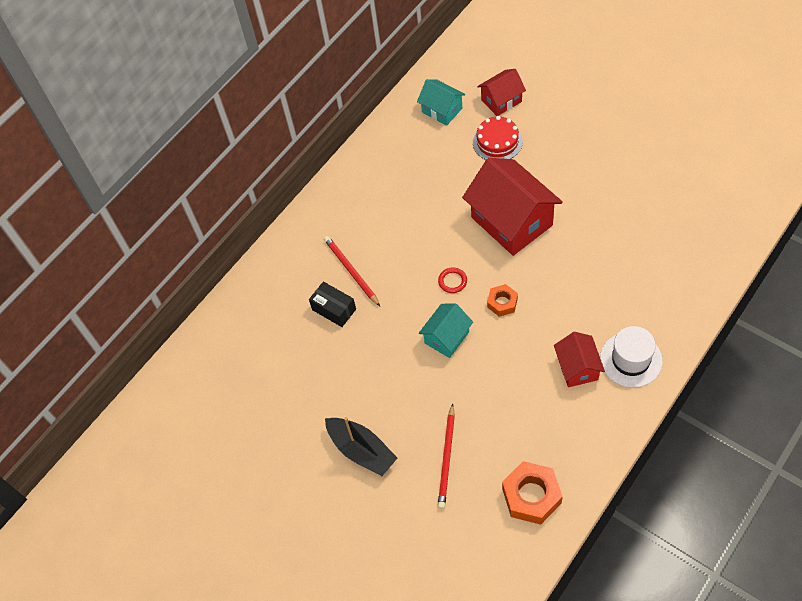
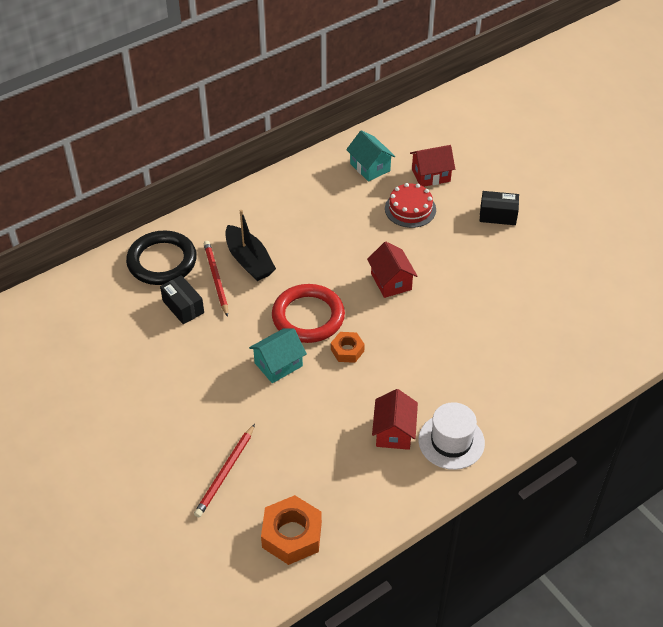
camera: 10 degrees right, 10 degrees down
(293, 270) = (162, 261): none -> black ring
(361, 450) = (146, 439): black boat -> black boat (249, 261)
(452, 281) = (308, 317): red ring -> red ring, size x2.41
(512, 221) = (391, 281): red house -> red house, size x0.54
(579, 123) = (498, 215): none -> black box

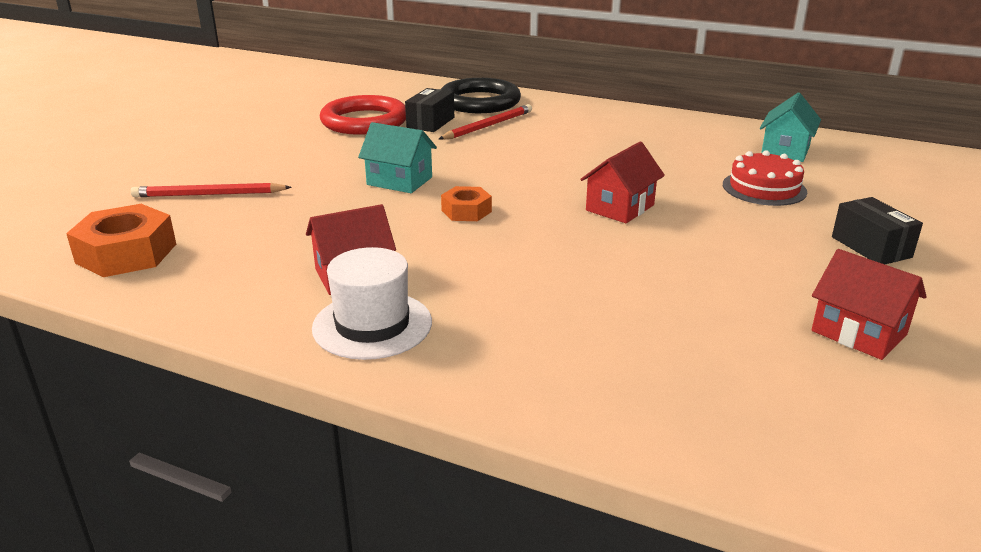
camera: 60 degrees right, 20 degrees down
(249, 261) = (535, 132): black boat -> none
(308, 317) = (493, 178): red ring -> red ring (364, 121)
(431, 175) = (847, 185): red house -> red house (858, 333)

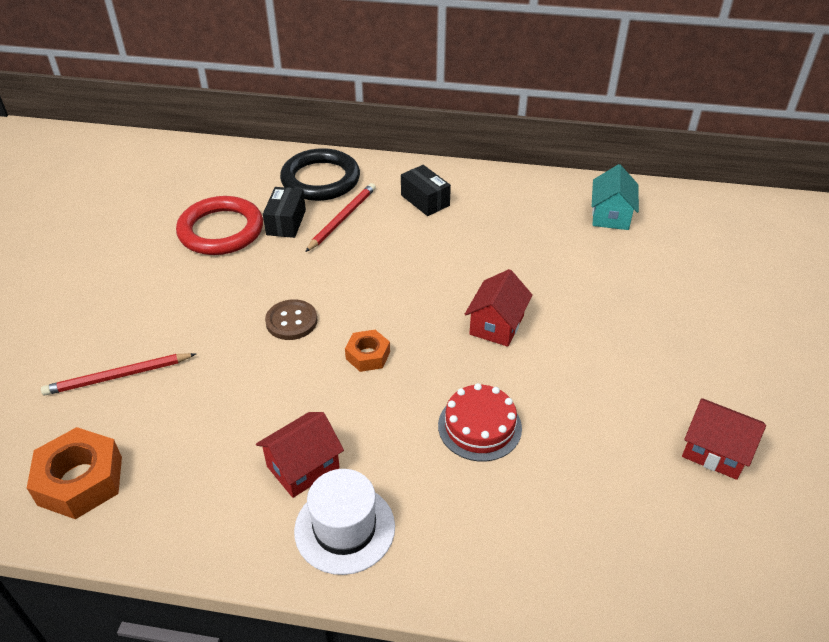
camera: 15 degrees left, 15 degrees up
(399, 181) = (291, 321): turquoise house -> brown button
(764, 188) = (606, 274): red cake -> red cake (479, 426)
(871, 247) = (703, 341): black box -> black box (425, 200)

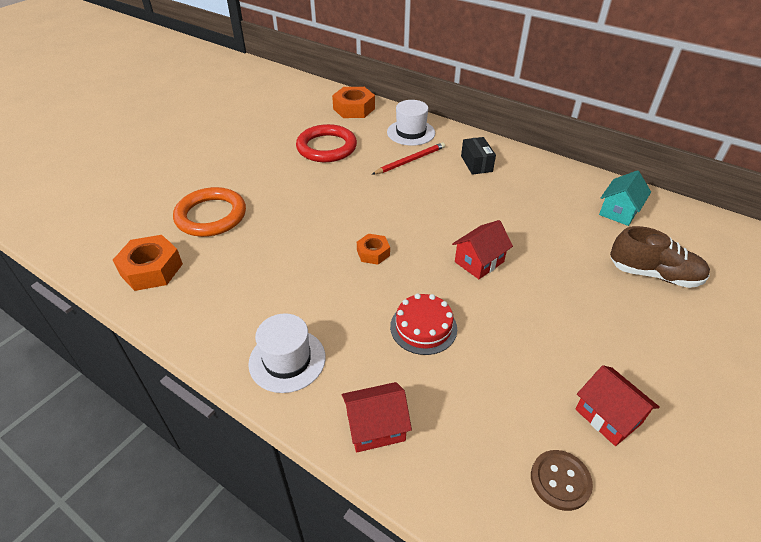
camera: 25 degrees right, 0 degrees up
(118, 376) = (211, 216): red pencil -> orange ring
(225, 165) = (354, 108): none -> orange nut
(286, 222) = (371, 153): black box -> none
(291, 321) = (336, 215): brown button -> brown button (560, 480)
(303, 467) = (285, 310): red house -> red house (375, 427)
(320, 180) = (411, 132): black ring -> white hat
(680, 279) = (654, 274): none -> brown shoe

